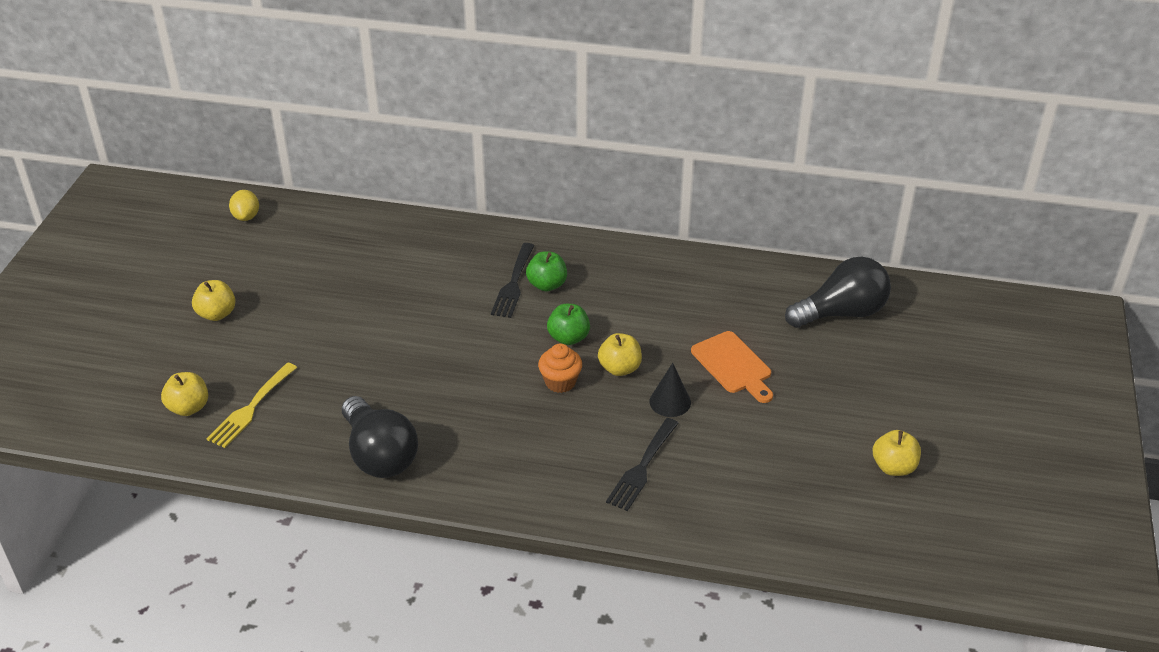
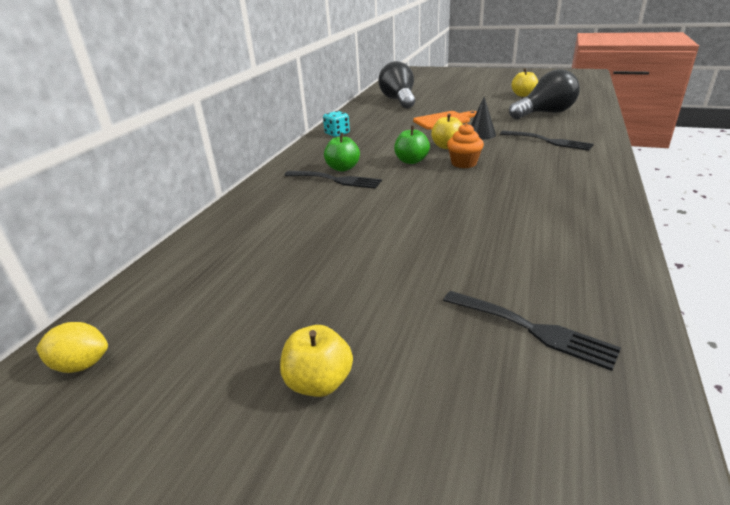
camera: 80 degrees left, 10 degrees down
(188, 407) = (547, 399): yellow apple -> none
(251, 408) = (533, 329): yellow fork -> black fork
(379, 454) = (580, 235): black light bulb -> black light bulb (545, 113)
(668, 265) = (337, 133): none -> turquoise dice

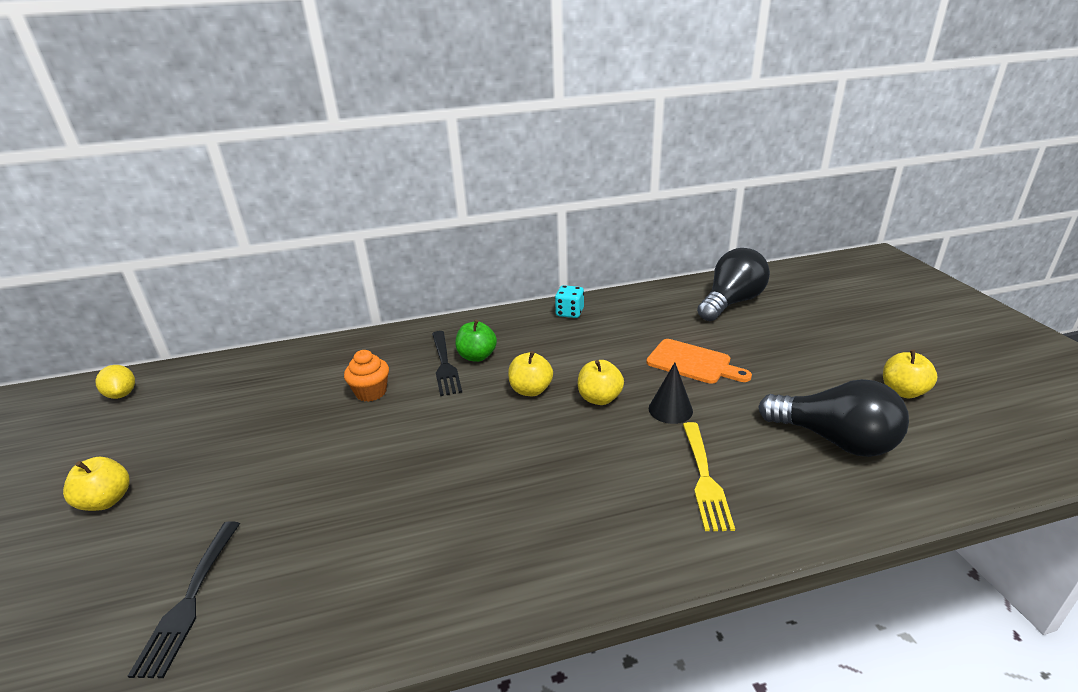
camera: 55 degrees right, 0 degrees up
(411, 161) = (531, 390): green apple -> yellow apple
(464, 163) = (554, 430): orange cupcake -> orange cupcake (371, 392)
(549, 141) = (705, 479): black fork -> yellow fork

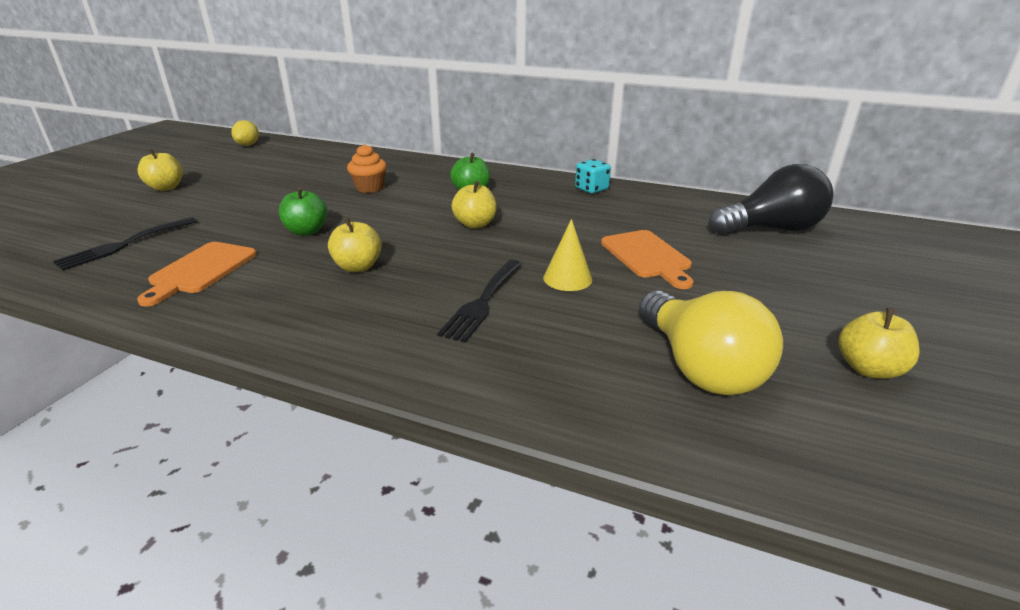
camera: 35 degrees right, 0 degrees up
(346, 576) = (200, 270): none -> orange cutting board
(386, 473) = (306, 231): none -> green apple
(445, 365) = (440, 189): black fork -> black fork (483, 302)
(599, 398) = (519, 248): yellow apple -> yellow apple (358, 267)
(670, 409) = (567, 278): black cone -> yellow cone
(705, 479) = (514, 333): yellow fork -> none
(834, 440) = (699, 367): black light bulb -> yellow light bulb

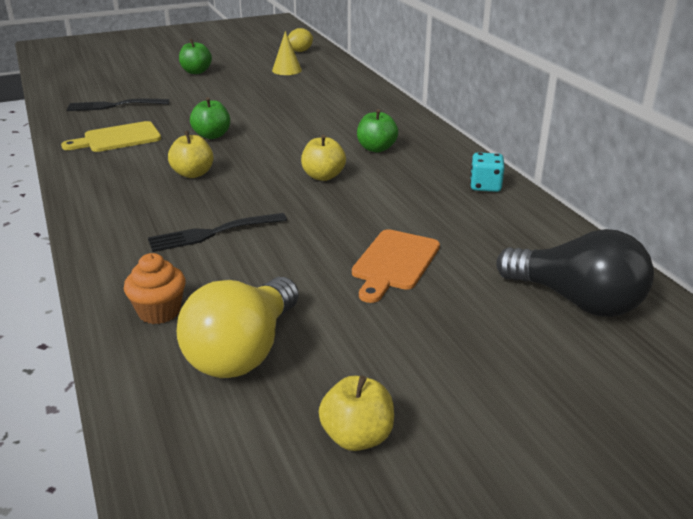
camera: 45 degrees right, 0 degrees up
(166, 187) = (196, 72): yellow apple -> green apple
(200, 270) = (118, 138): orange cutting board -> yellow cutting board
(370, 188) = (311, 117): orange cupcake -> orange cupcake (159, 312)
(567, 278) = (297, 247): yellow cone -> yellow cone (287, 70)

